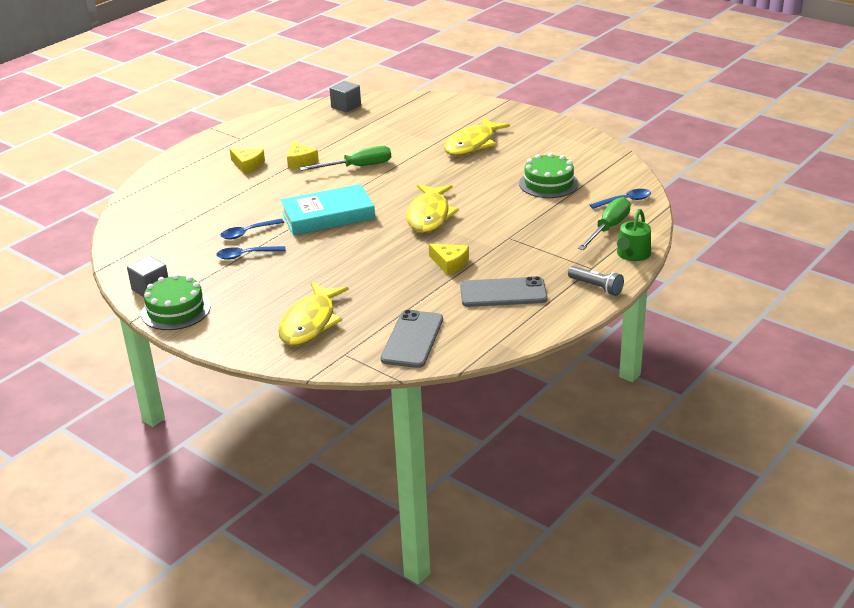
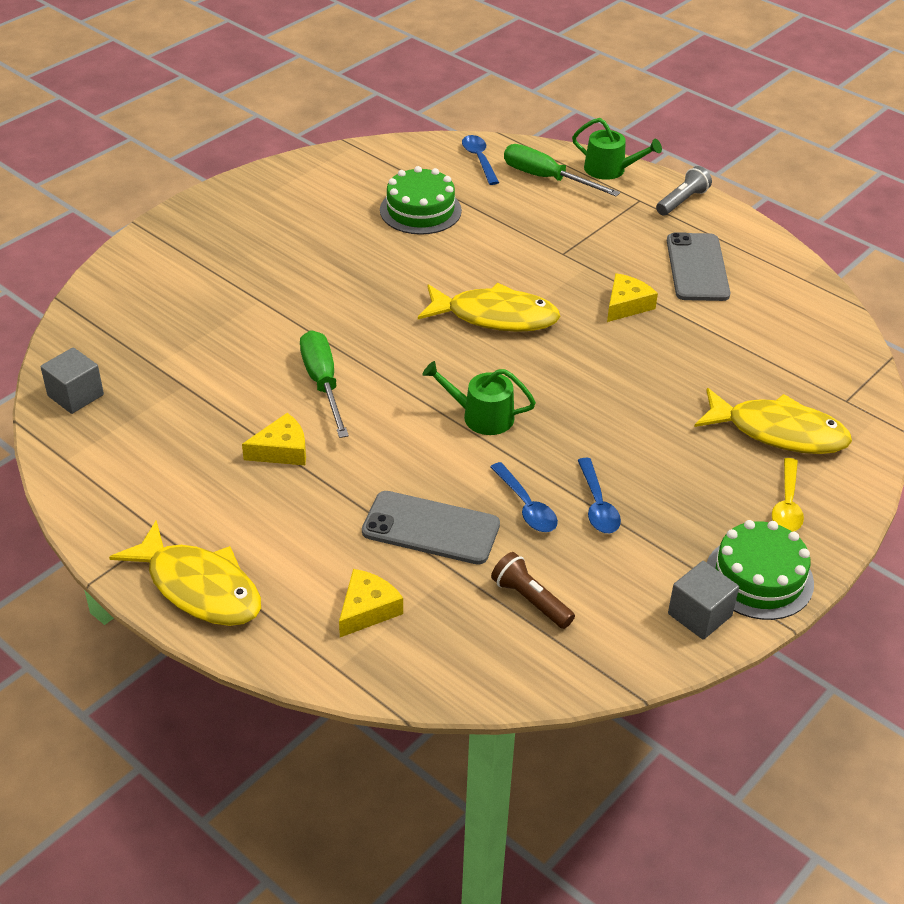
camera: 90 degrees left, 10 degrees up
(174, 237) = (530, 600): none -> brown flashlight
(238, 323) = (787, 504): none -> yellow spoon
(248, 165) = (278, 518): yellow cheese -> yellow cheese (367, 609)
(328, 216) = (481, 416): turquoise book -> green watering can
(412, 339) = (806, 343): grey phone -> grey phone (431, 528)
(472, 144) = (279, 266): yellow fish -> yellow fish (199, 587)

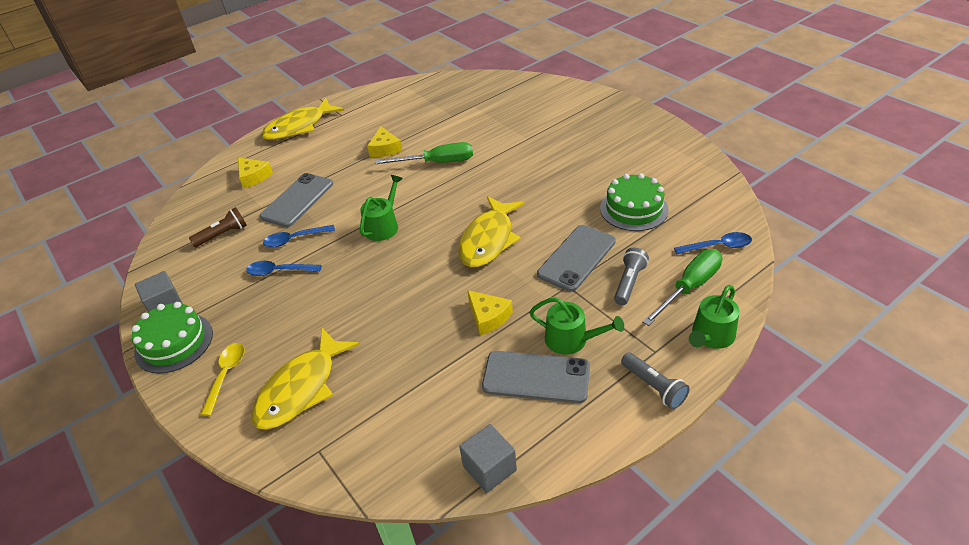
camera: 105 degrees right, 0 degrees up
(75, 395) = (454, 85): grey cube -> grey cube (489, 468)
(515, 248) = (577, 258): none -> grey phone
(548, 214) = (629, 283): none -> grey flashlight
(641, 248) = (571, 339): none -> green watering can
(787, 504) = (226, 375): yellow spoon -> yellow spoon turned 75 degrees clockwise

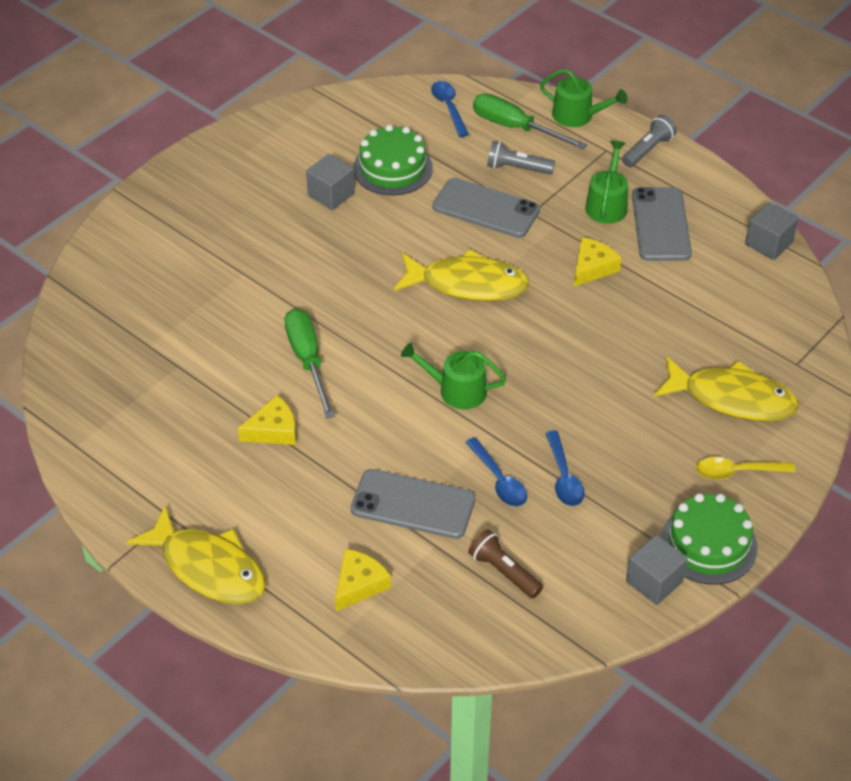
camera: 105 degrees left, 5 degrees up
(604, 177) = (331, 194): none -> grey cube

